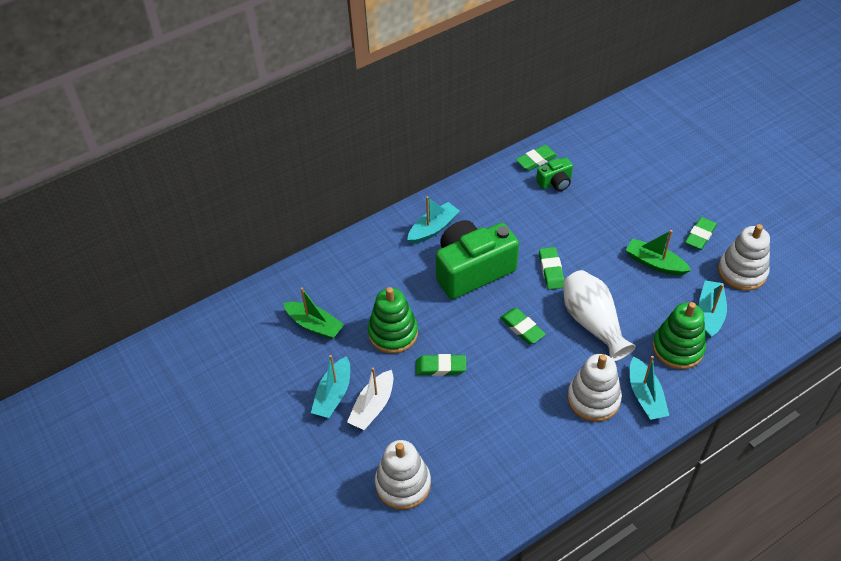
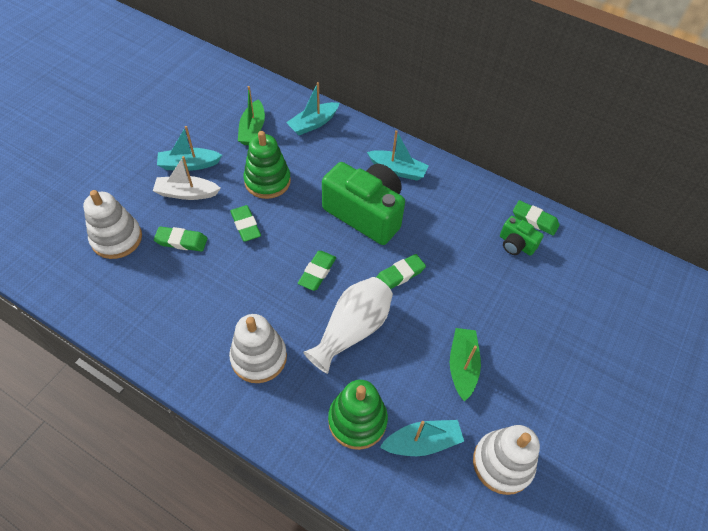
camera: 60 degrees right, 5 degrees up
(645, 396) = (281, 404): turquoise boat -> turquoise boat (313, 124)
(700, 235) = (530, 402): green eraser -> green eraser (181, 241)

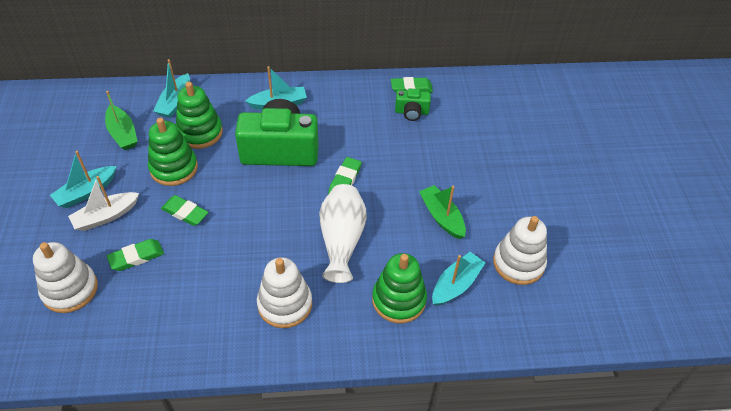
camera: 35 degrees left, 5 degrees down
(312, 161) = (200, 132): none -> green stacking toy
(317, 272) = (278, 214): green eraser -> none

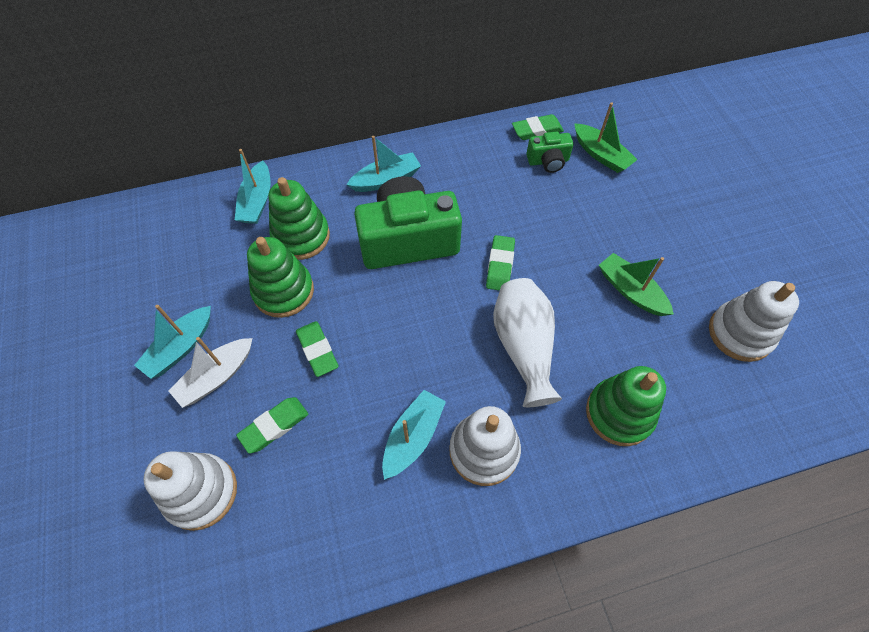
camera: 10 degrees left, 10 degrees up
(123, 134) = (203, 257): green boat -> green boat (601, 155)
(185, 213) = (317, 350): green eraser -> green eraser turned 45 degrees clockwise
(456, 284) = (679, 377): turquoise boat -> turquoise boat (413, 437)

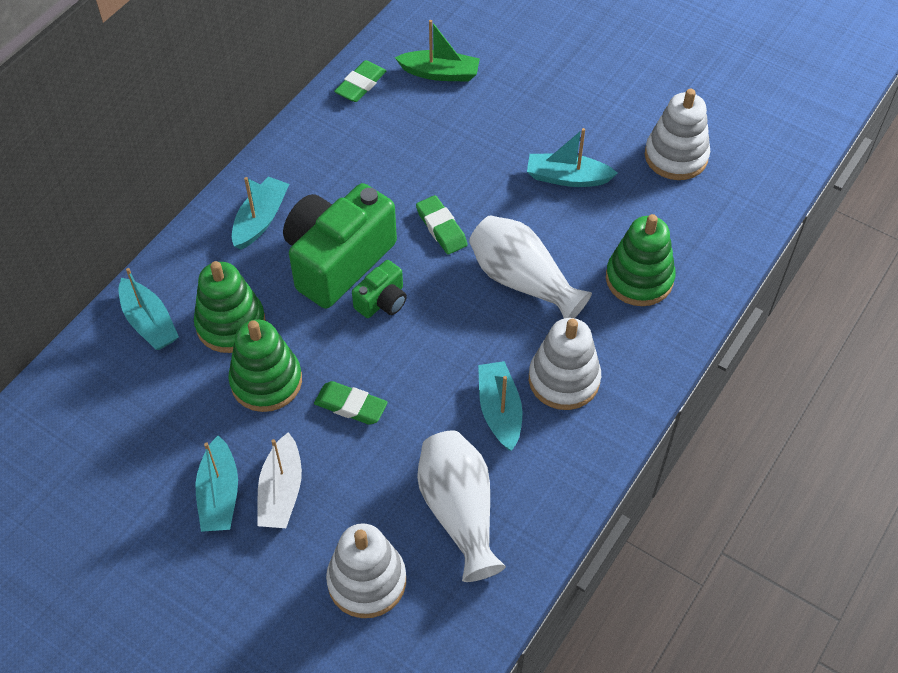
camera: 40 degrees left, 5 degrees down
(274, 426) = (376, 488): green eraser -> none
(310, 493) = (459, 511): none -> white vase
(548, 161) = (398, 108): green camera -> green camera (382, 301)
(630, 291) = (567, 178): green boat -> turquoise boat

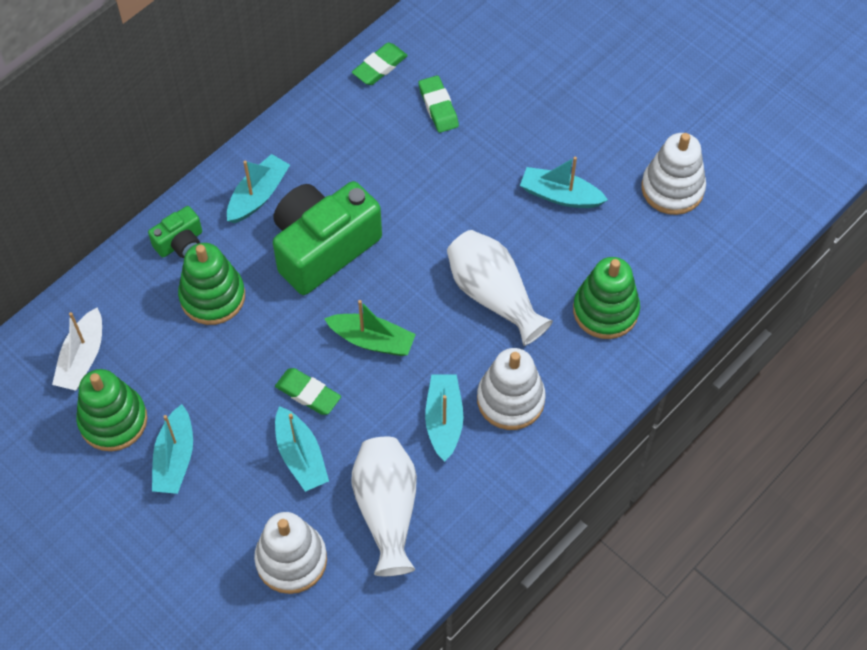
camera: 10 degrees right, 5 degrees up
(149, 322) = (138, 283): turquoise boat -> turquoise boat (301, 456)
(266, 381) = (235, 358): green stacking toy -> green stacking toy (113, 420)
(281, 491) = (230, 464): white boat -> white boat (82, 358)
(382, 301) = (357, 295): green camera -> green camera (180, 243)
(440, 73) = (460, 65): green boat -> green boat (372, 340)
(441, 228) = (427, 230): green eraser -> green eraser (438, 107)

